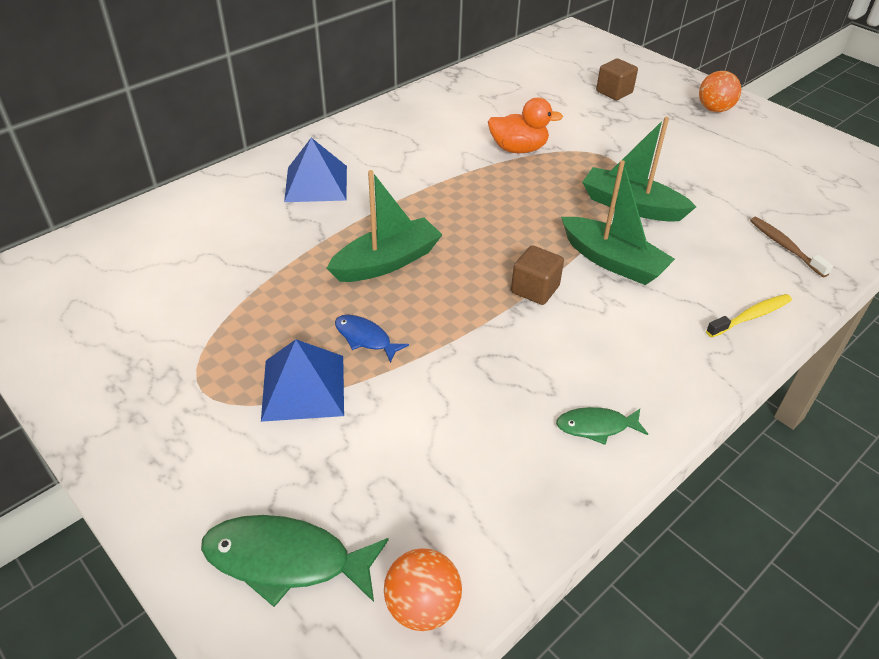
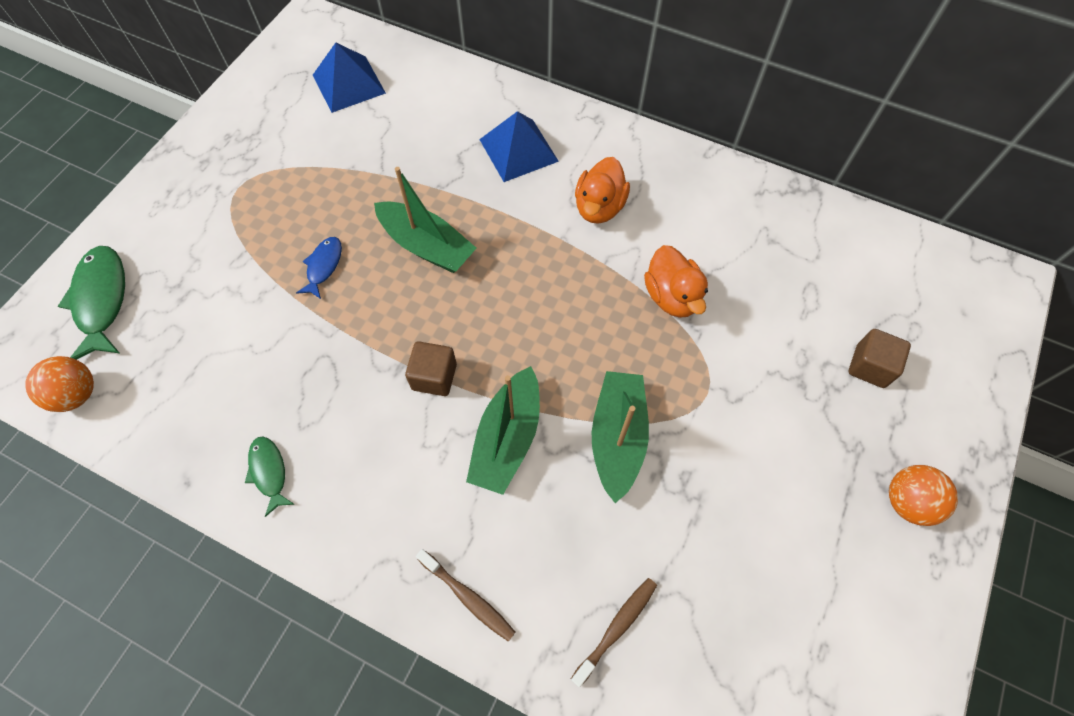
camera: 70 degrees right, 20 degrees up
(303, 387) = (257, 246): blue pyramid -> blue pyramid (349, 83)
(411, 158) = (599, 207): none -> orange duck
(751, 316) = (468, 597): yellow toothbrush -> brown toothbrush

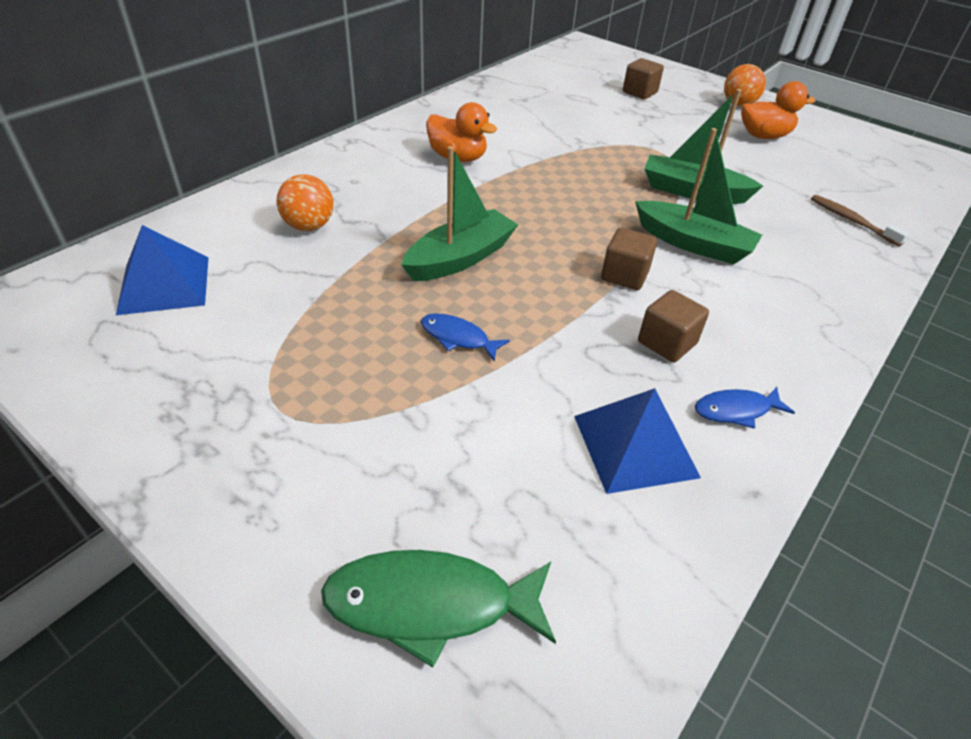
camera: 80 degrees left, 20 degrees down
(77, 394) = (611, 640): orange ball -> orange ball (309, 226)
(269, 472) = (736, 410): green fish -> blue fish
(344, 417) = (667, 343): none -> brown cube
(468, 597) = (846, 287): brown toothbrush -> none
(518, 150) = (363, 185): blue pyramid -> blue pyramid (635, 446)
(672, 296) = (564, 145): orange duck -> orange duck (763, 136)

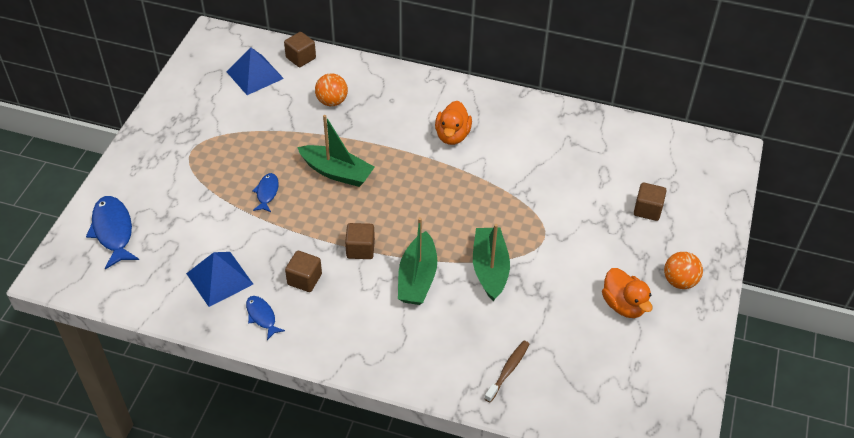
camera: 70 degrees right, 5 degrees up
(181, 230) = (301, 58): none -> brown cube
(430, 604) = (113, 231): green fish -> blue fish

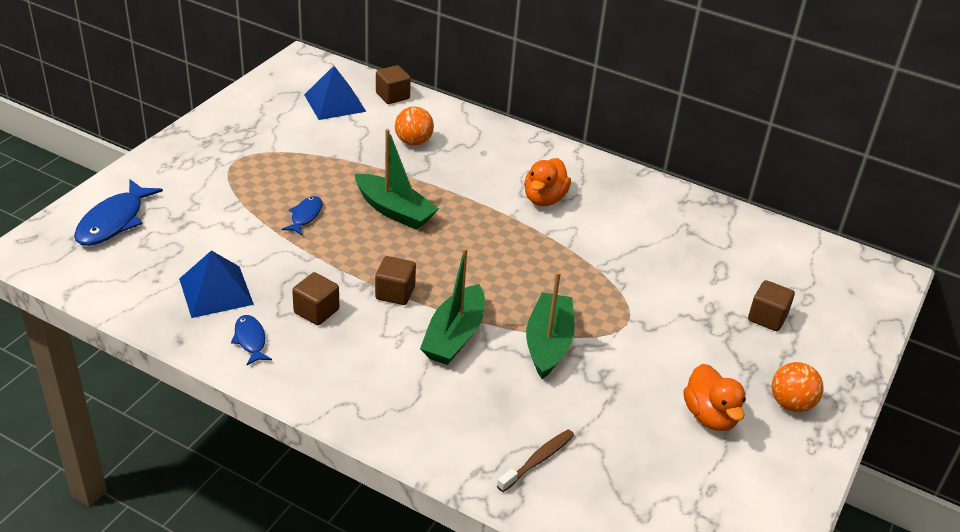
camera: 10 degrees right, 10 degrees down
(113, 231) = (114, 221): blue fish -> blue fish turned 150 degrees counterclockwise

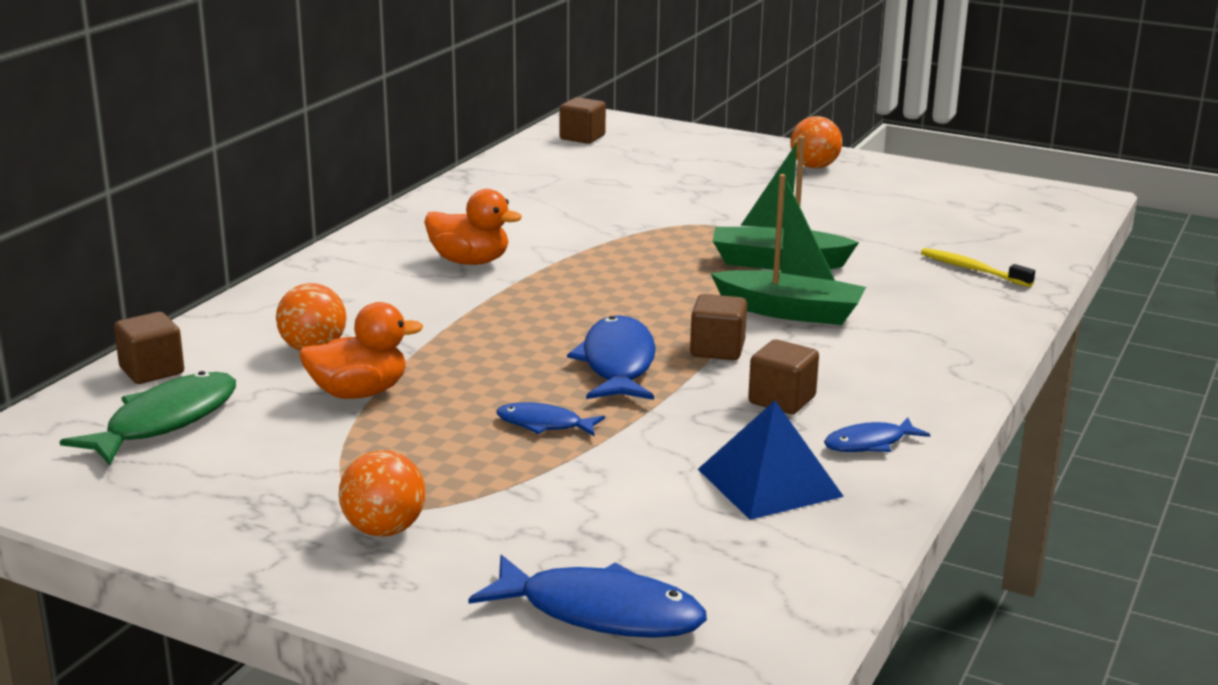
camera: 90 degrees left, 15 degrees down
(210, 163) = (384, 530): none -> orange ball
(335, 102) = (165, 421): blue pyramid -> green fish
(379, 249) = (617, 364): none -> blue fish
(394, 210) = (516, 357): green boat -> none
(538, 460) = (972, 269): brown toothbrush -> yellow toothbrush
(710, 416) = (853, 197): orange duck -> orange duck (359, 393)
(767, 318) = (682, 167): brown cube -> brown cube (582, 137)

